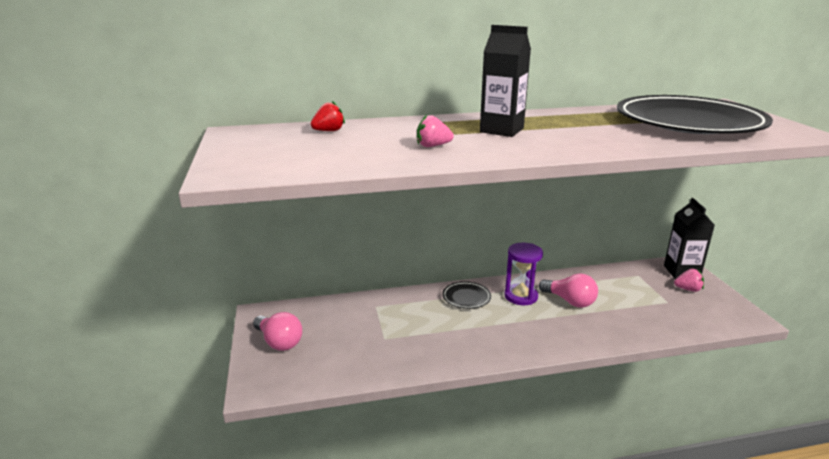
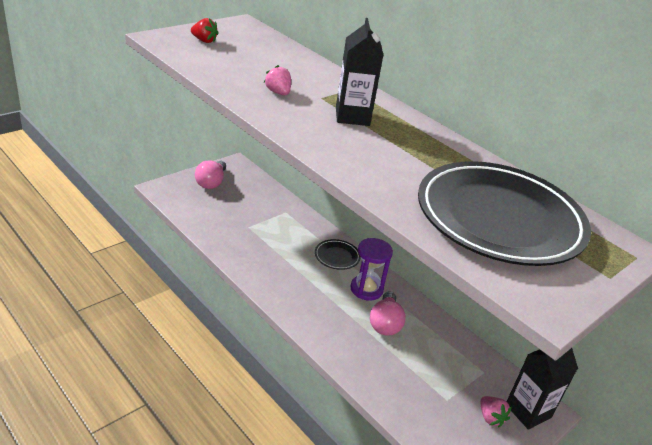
camera: 55 degrees right, 10 degrees up
(328, 131) = (276, 51): red strawberry -> red strawberry (204, 41)

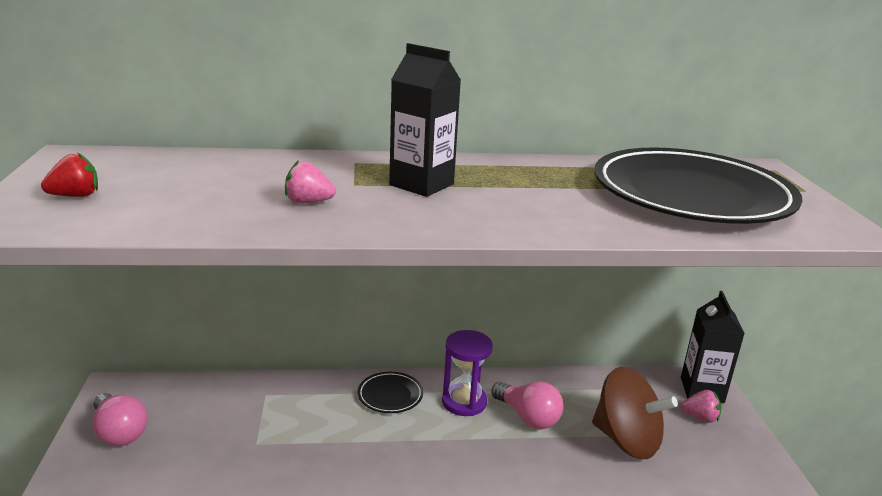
camera: 50 degrees left, 10 degrees down
(417, 381) = (626, 440): none -> brown spinning top

